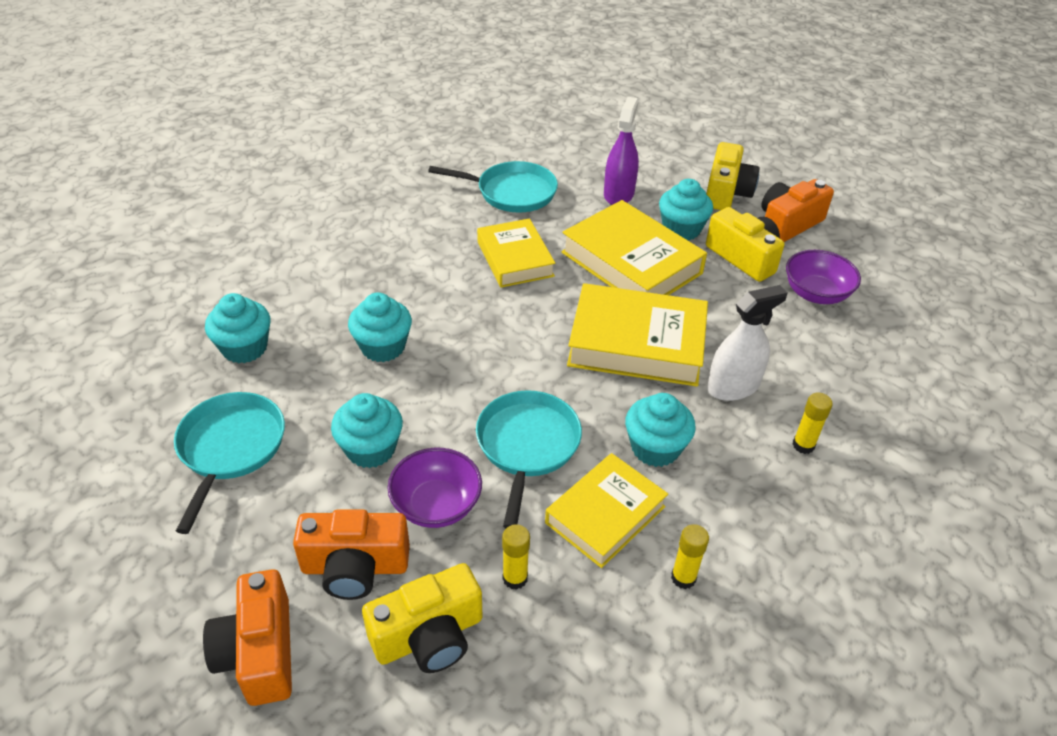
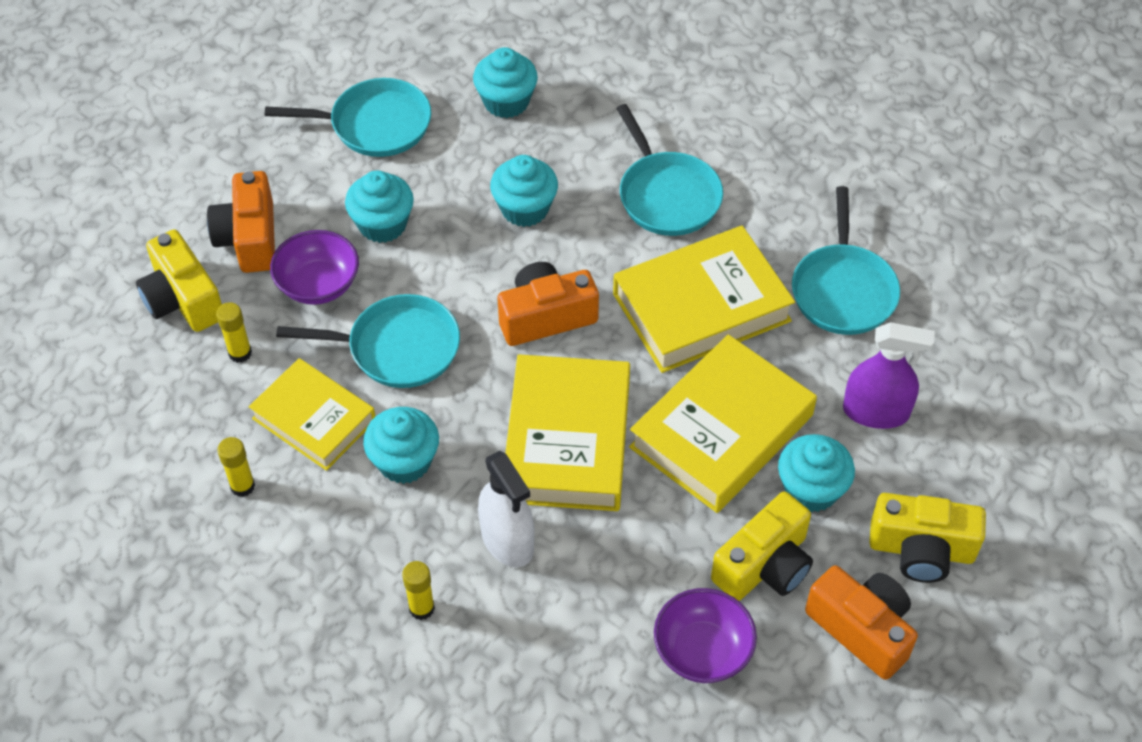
camera: 85 degrees right, 10 degrees up
(259, 652) = (170, 194): orange camera -> orange camera (546, 317)
(395, 263) = (667, 195): none -> turquoise pan
(515, 259) = (701, 307): yellow book -> yellow book, size x1.52

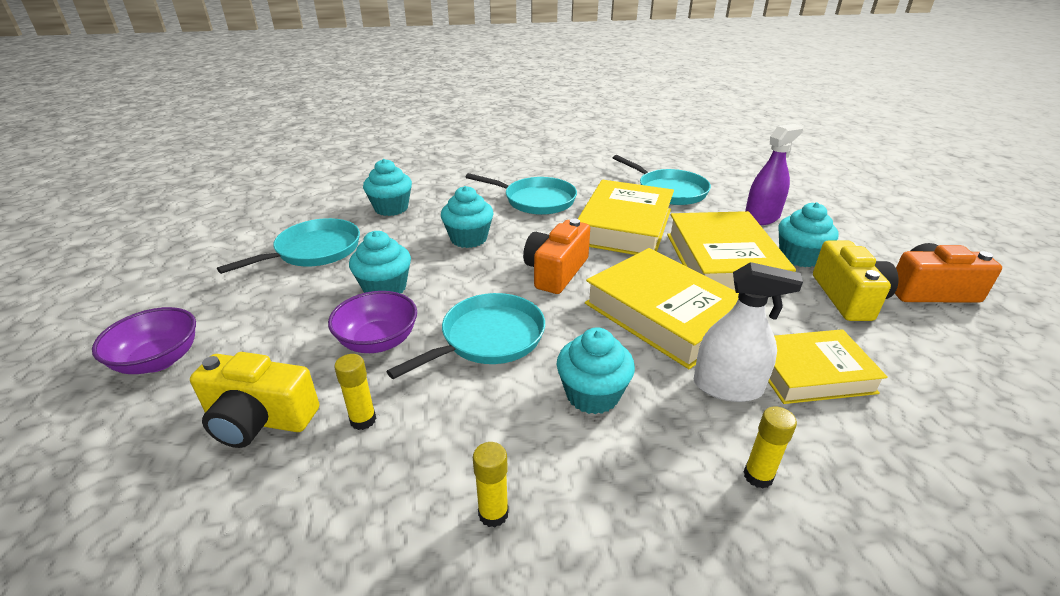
camera: 45 degrees left, 20 degrees down
(249, 238) = (282, 348): orange camera -> none
(314, 419) = (488, 419): yellow book -> yellow book (811, 373)
(702, 651) = (911, 356): purple bowl -> purple bowl (158, 360)
(921, 550) = (877, 248): yellow camera -> none

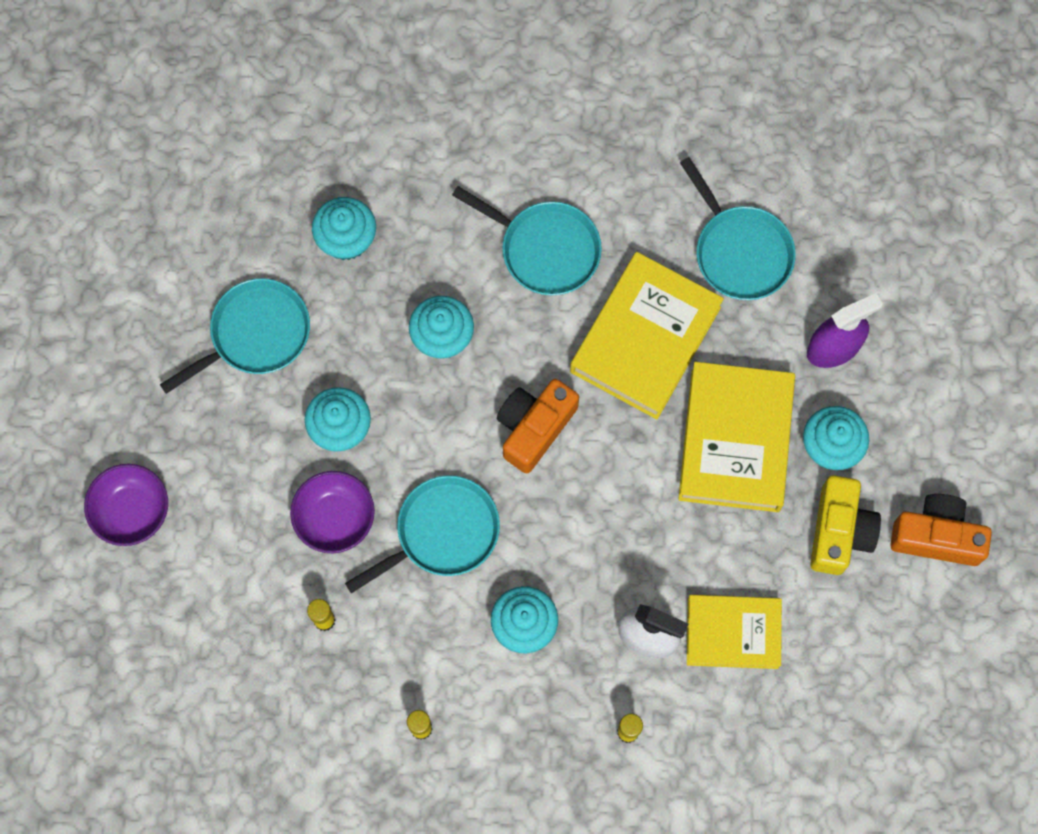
camera: 10 degrees right, 40 degrees up
(259, 419) = (238, 604): yellow camera -> none
(664, 314) = (629, 525): yellow book -> none

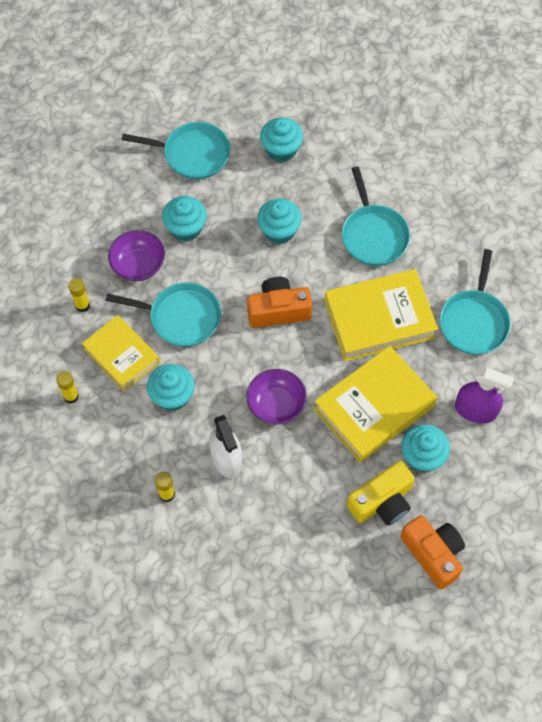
camera: 45 degrees right, 10 degrees down
(131, 511) = (52, 180): purple bowl -> purple bowl (276, 404)
(733, 633) = (272, 498): yellow book -> yellow book (121, 356)

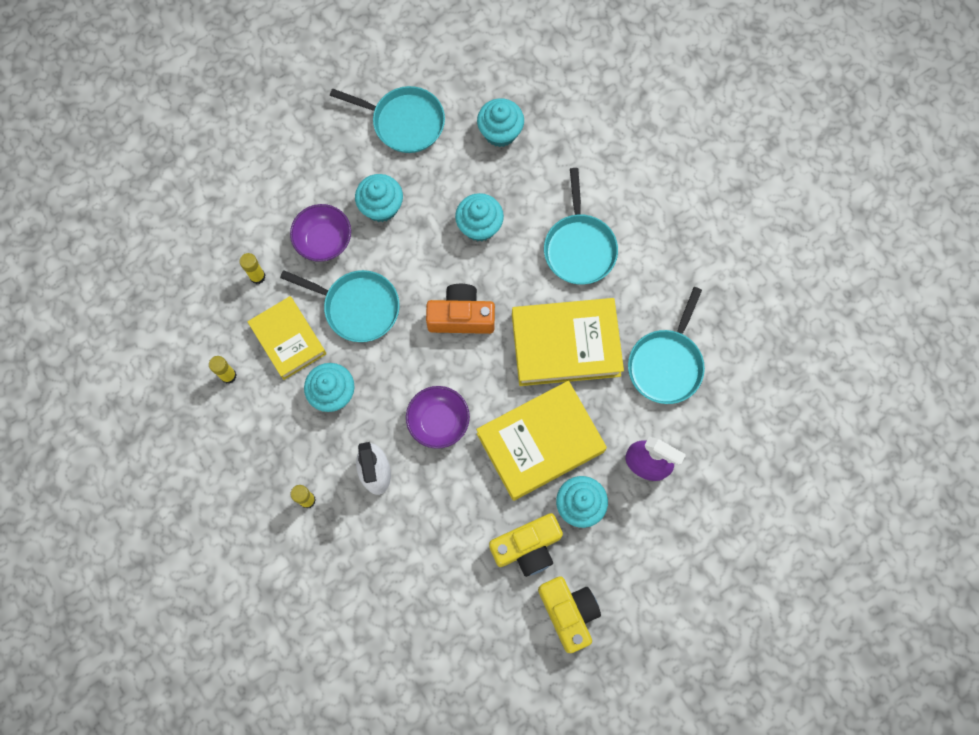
camera: 10 degrees right, 10 degrees up
(433, 554) = (568, 612): orange camera -> yellow camera

